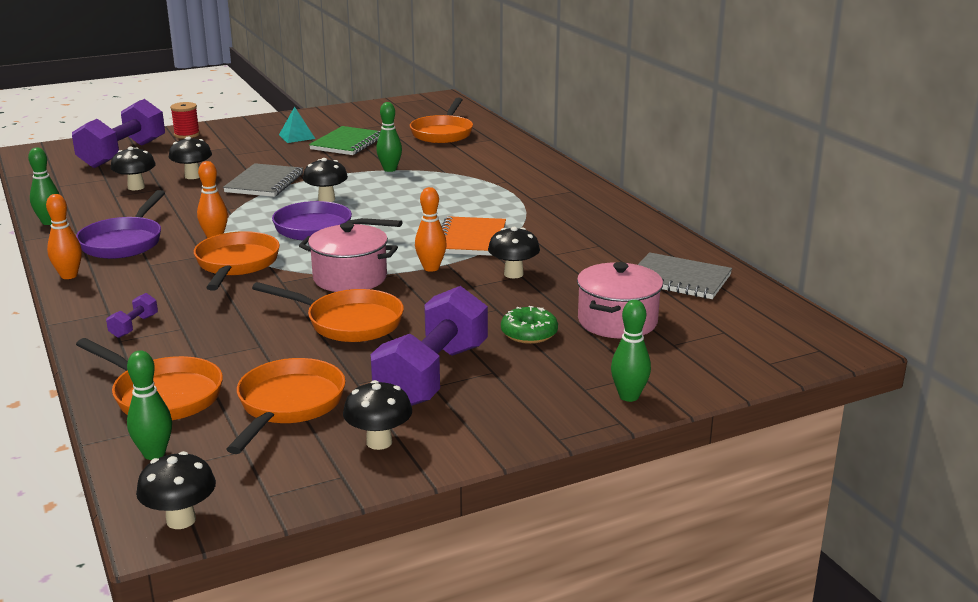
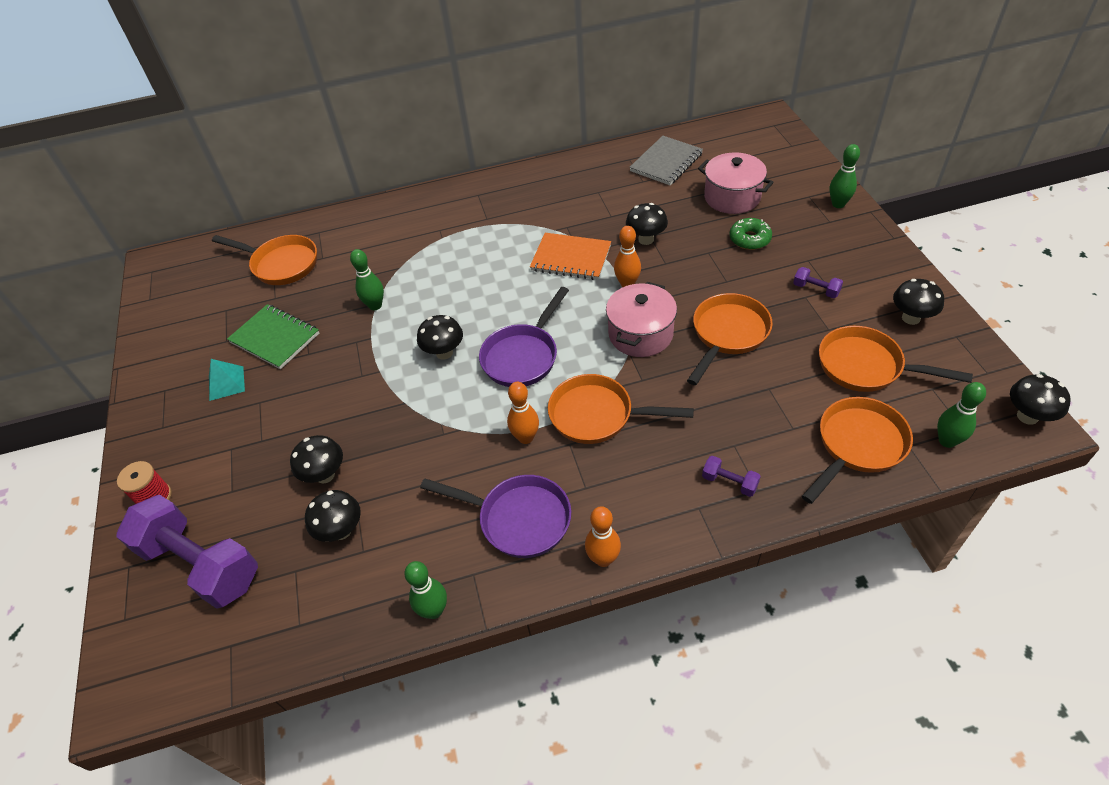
camera: 75 degrees left, 25 degrees up
(264, 183) = (375, 405): grey notebook -> none
(432, 376) = (815, 289): purple dumbbell -> purple dumbbell, size x0.40

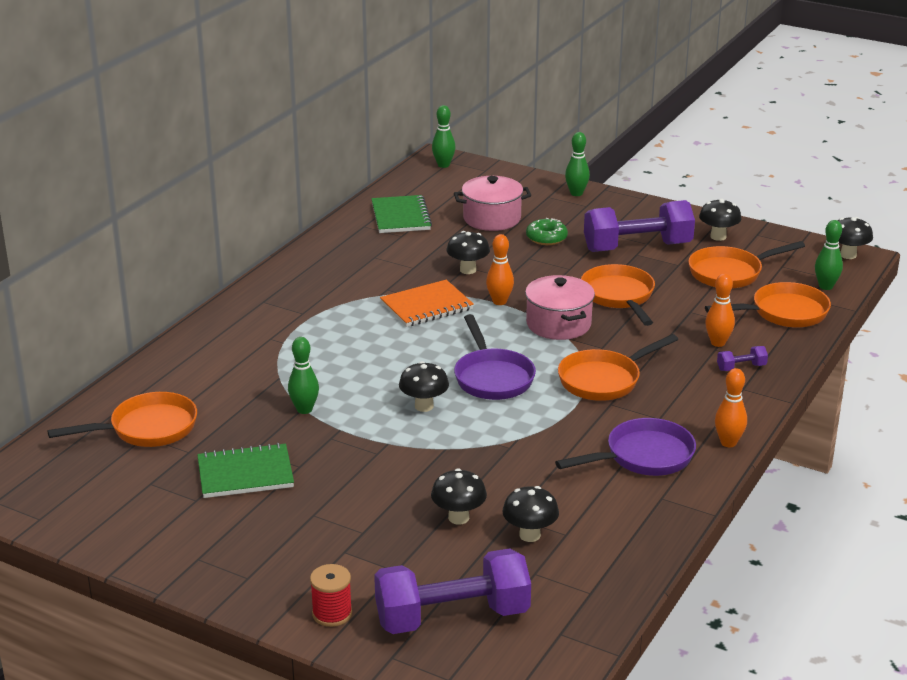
camera: 50 degrees left, 20 degrees down
(226, 383) = (255, 522): turquoise pyramid -> none
(434, 610) = (668, 528): green bowling pin -> green bowling pin (443, 165)
(525, 437) = (574, 417): orange bowling pin -> orange bowling pin (718, 343)
(666, 162) = (401, 217): grey notebook -> green notebook
(815, 289) = (637, 247): purple dumbbell -> purple dumbbell, size x2.49
(857, 446) = (783, 313): orange pan -> orange pan turned 75 degrees clockwise

